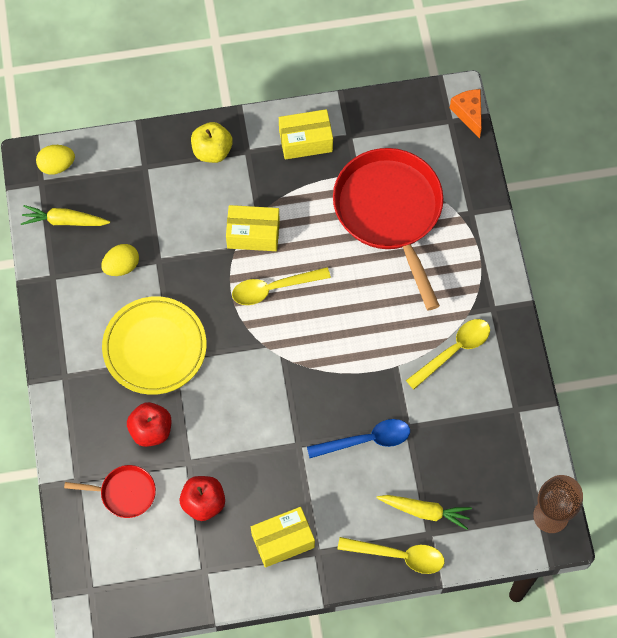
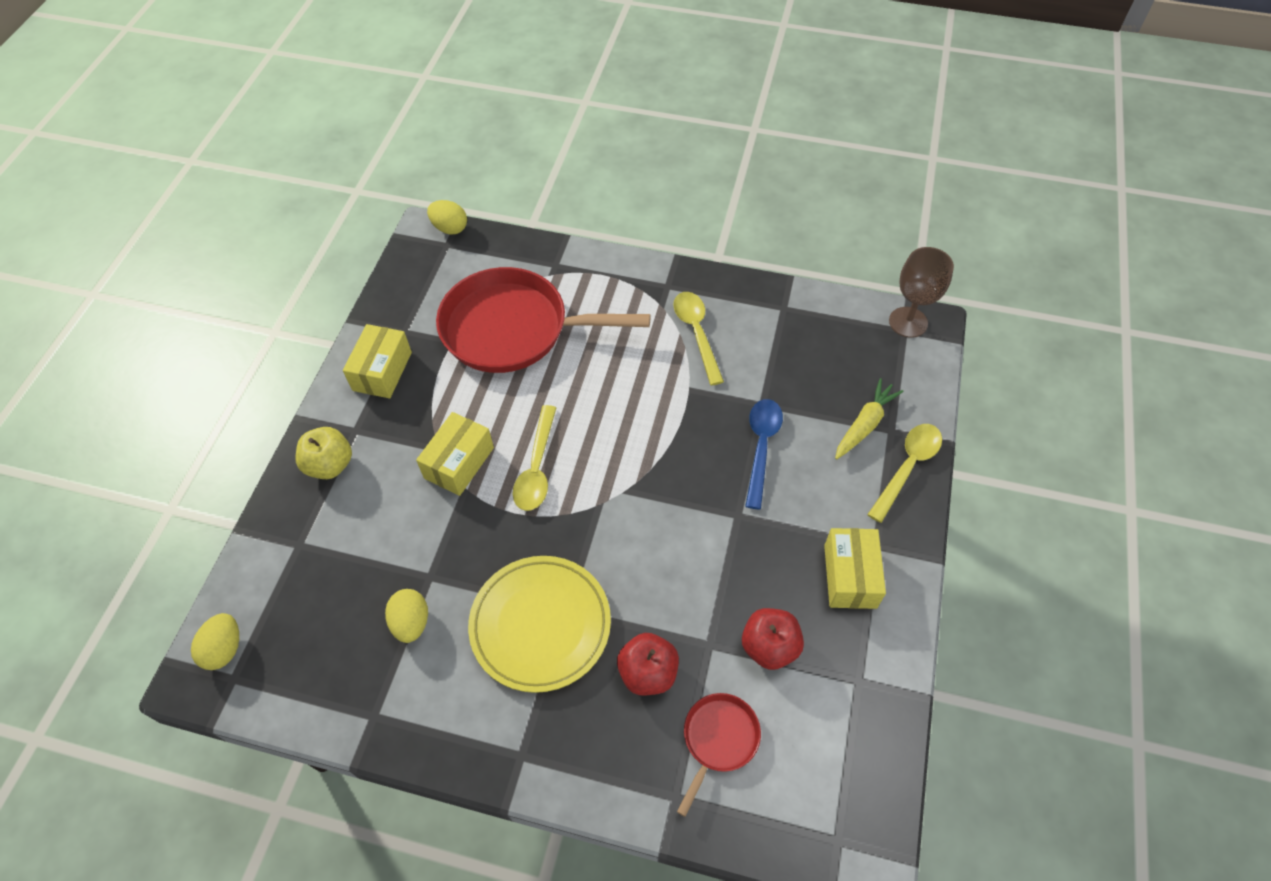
camera: 65 degrees left, 10 degrees down
(64, 221) = (306, 669): yellow carrot -> none
(468, 114) = (450, 228): orange cheese -> yellow egg

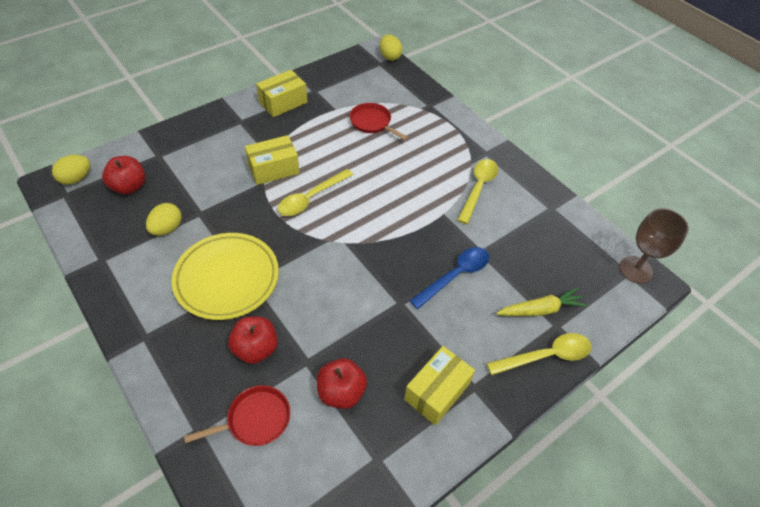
camera: 35 degrees right, 5 degrees down
(307, 608) = (129, 187): none -> red apple
(330, 465) = (212, 129): yellow apple -> none
(514, 329) = (372, 123): red pan -> red pan, size x0.46

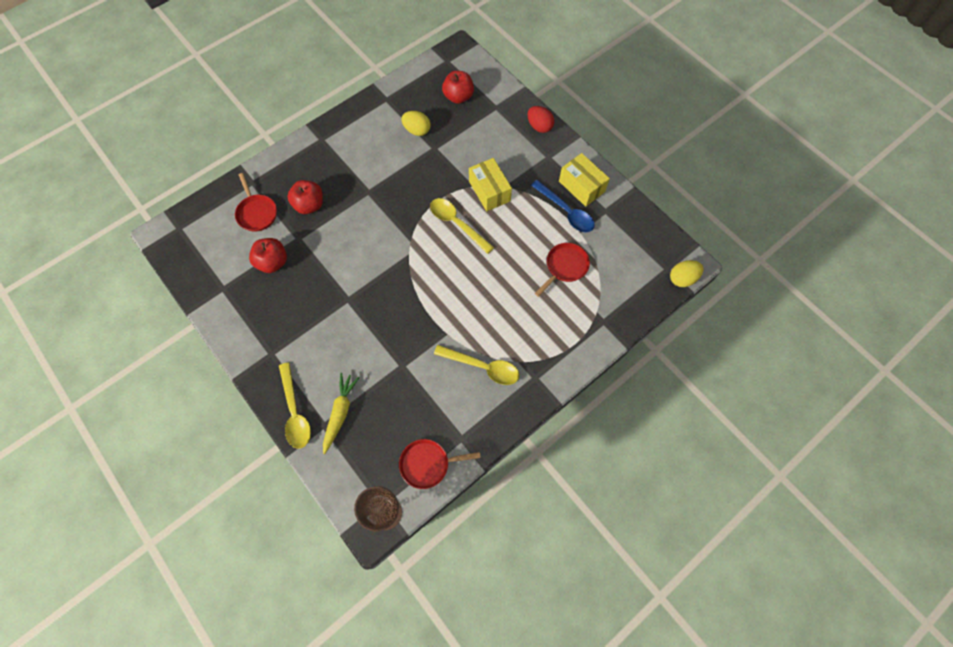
camera: 90 degrees right, 15 degrees up
(76, 178) = (464, 63): yellow egg -> none
(199, 124) = (539, 126): none -> red egg
(227, 278) = (370, 177): yellow plate -> none
(437, 392) = (269, 326): yellow box -> none
(455, 275) = (376, 342): blue spoon -> blue spoon (566, 212)
(540, 309) = (340, 413): yellow carrot -> yellow carrot turned 150 degrees counterclockwise
(581, 234) = (428, 464): none -> red pan

